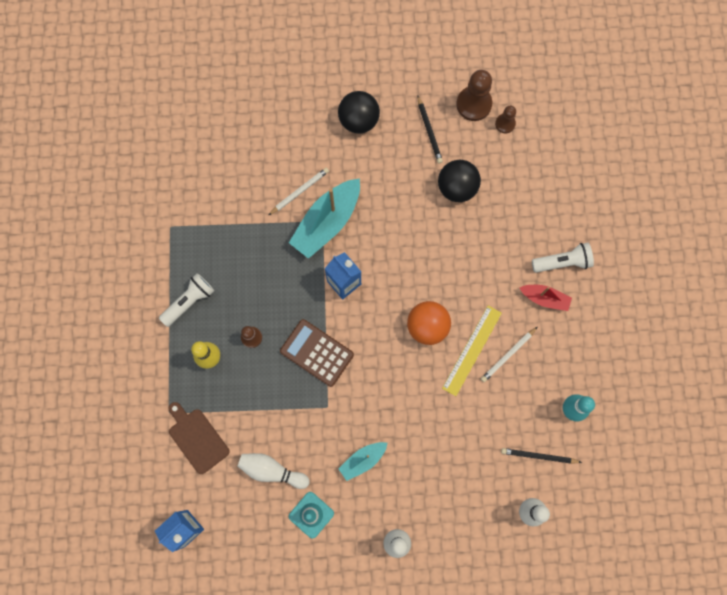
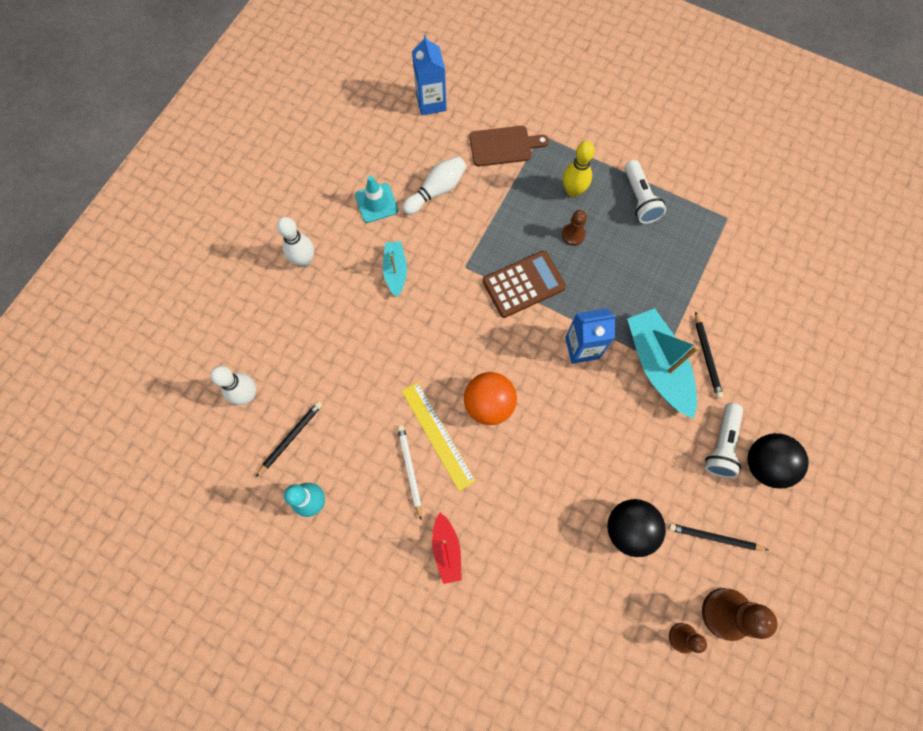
camera: 120 degrees right, 5 degrees down
(299, 191) = (707, 356): white pencil -> black pencil
(545, 298) = (446, 550): red boat -> red boat turned 60 degrees counterclockwise
(562, 262) = (476, 598): white flashlight -> white flashlight (721, 445)

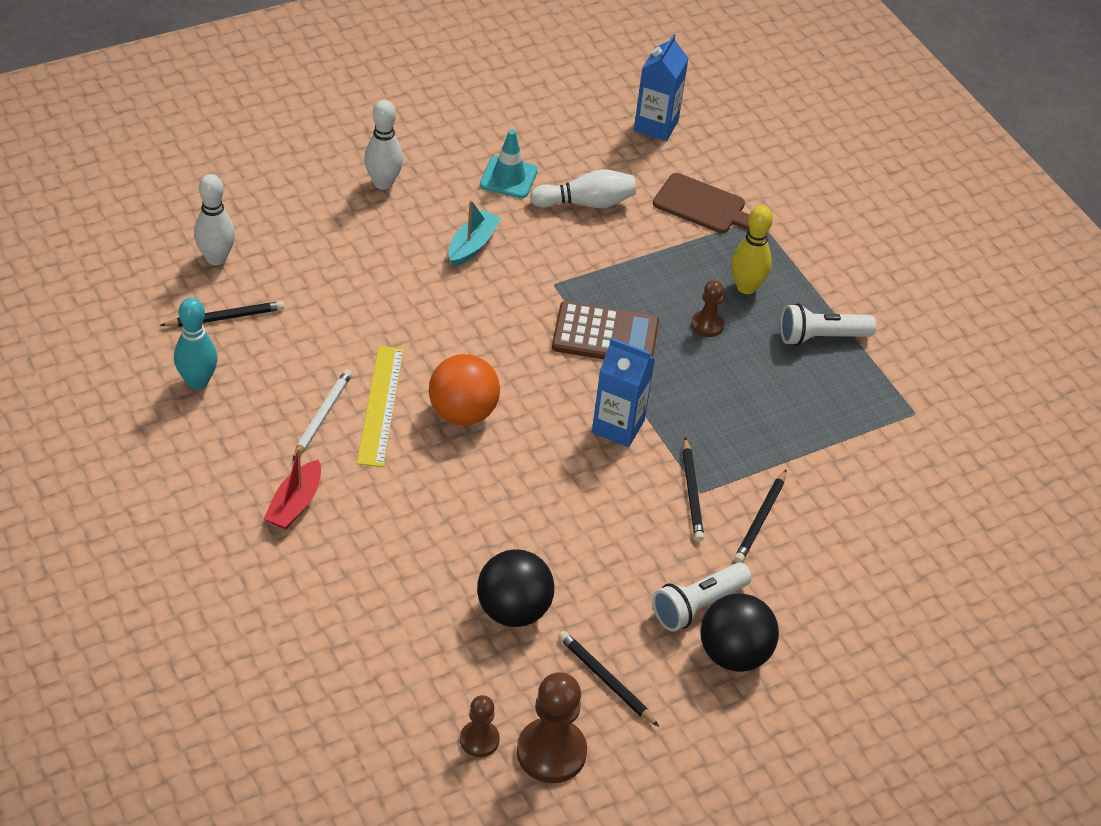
camera: 30 degrees right, 25 degrees down
(639, 199) = (821, 337): white flashlight -> white flashlight turned 60 degrees clockwise
(657, 365) = (692, 493): turquoise boat -> black pencil

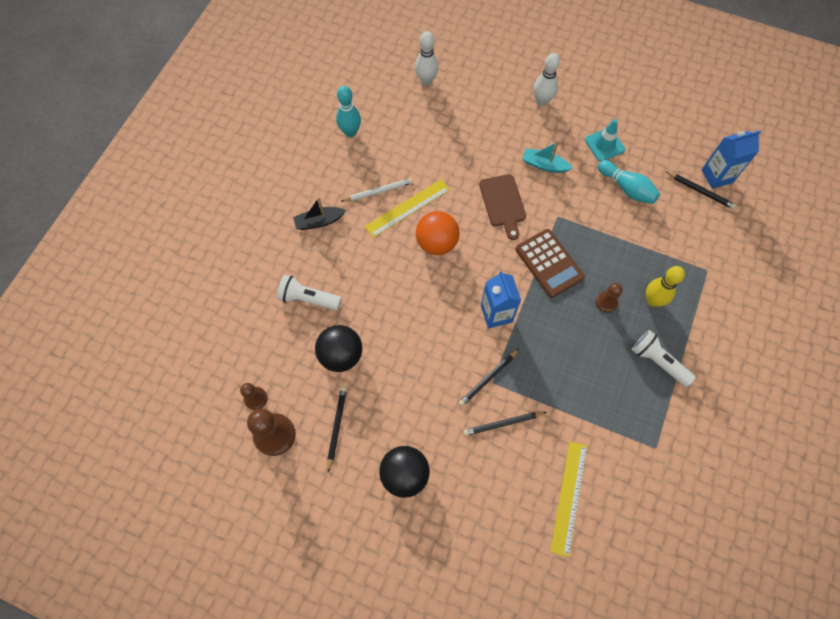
camera: 55 degrees right, 20 degrees up
(225, 317) = (396, 111): black pencil -> black pencil (700, 191)
(295, 504) = (319, 221): red boat -> black boat
(472, 245) = (544, 165): turquoise boat -> turquoise boat turned 150 degrees counterclockwise
(586, 203) = (626, 188): white bowling pin -> turquoise bowling pin
(698, 606) = (419, 435): white flashlight -> white flashlight (308, 299)
(703, 205) = (686, 239): brown cutting board -> brown cutting board (503, 203)
(902, 525) = (569, 497): none -> yellow ruler

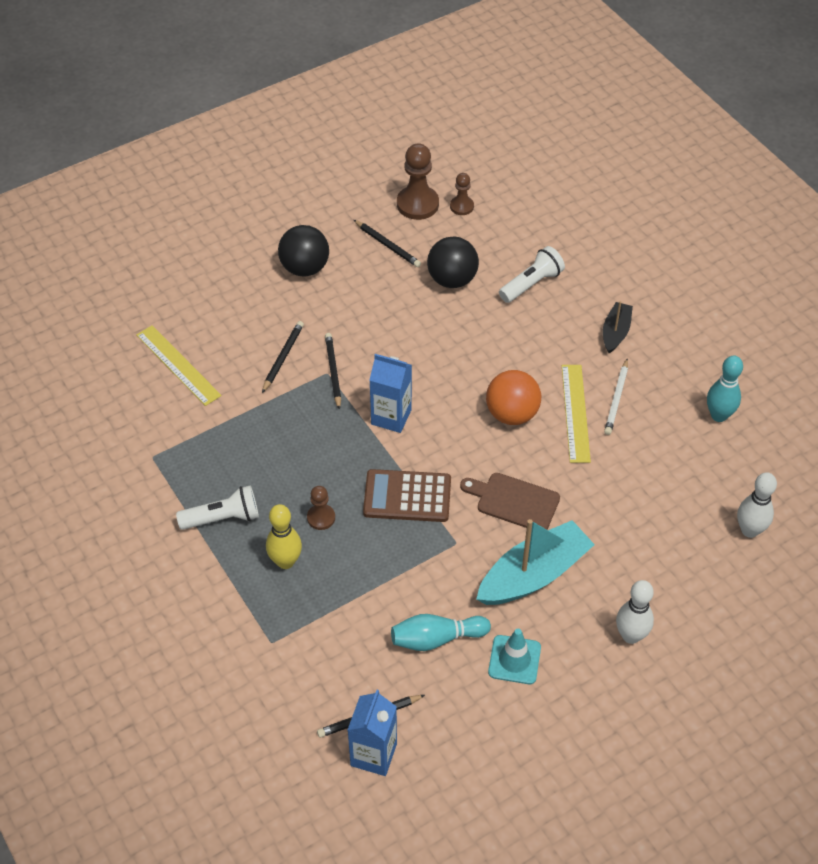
camera: 125 degrees right, 15 degrees down
(544, 165) = (534, 574): turquoise boat -> turquoise boat, size x1.83

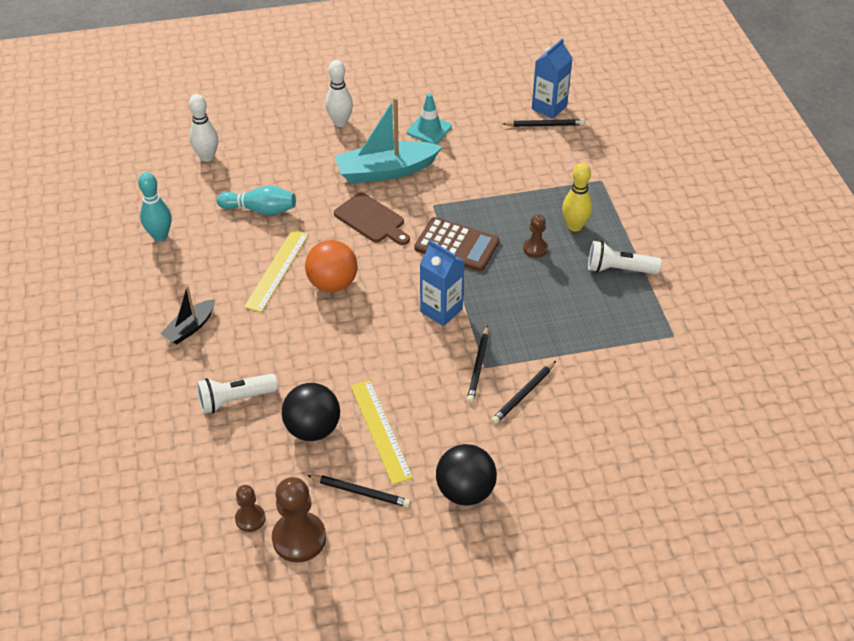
camera: 160 degrees left, 5 degrees down
(178, 365) = (633, 417): yellow ruler -> yellow ruler (380, 430)
(387, 245) = (360, 492): black pencil -> black pencil turned 135 degrees clockwise
(436, 638) = (478, 153): turquoise bowling pin -> turquoise bowling pin (260, 210)
(616, 399) = (234, 271): white pencil -> none

